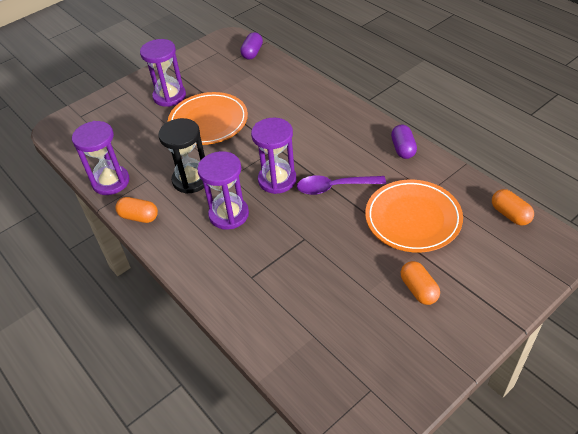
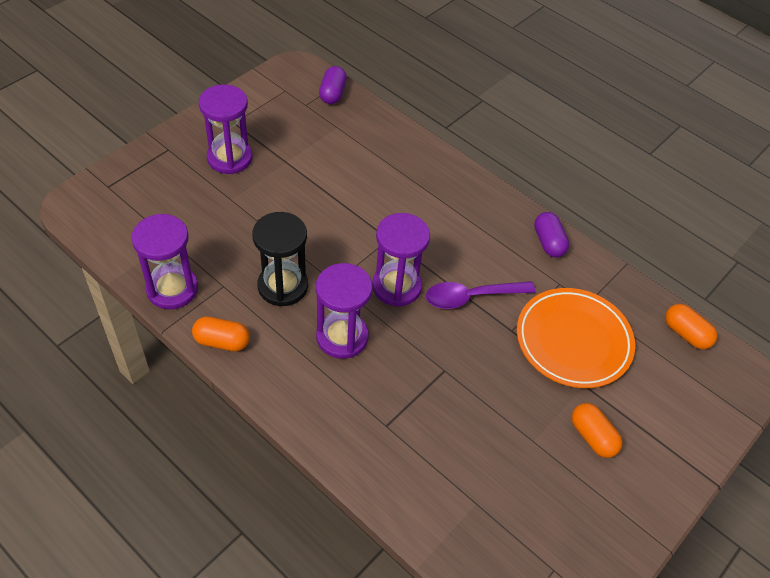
camera: 15 degrees left, 5 degrees up
(208, 122) = (291, 199): orange plate -> none

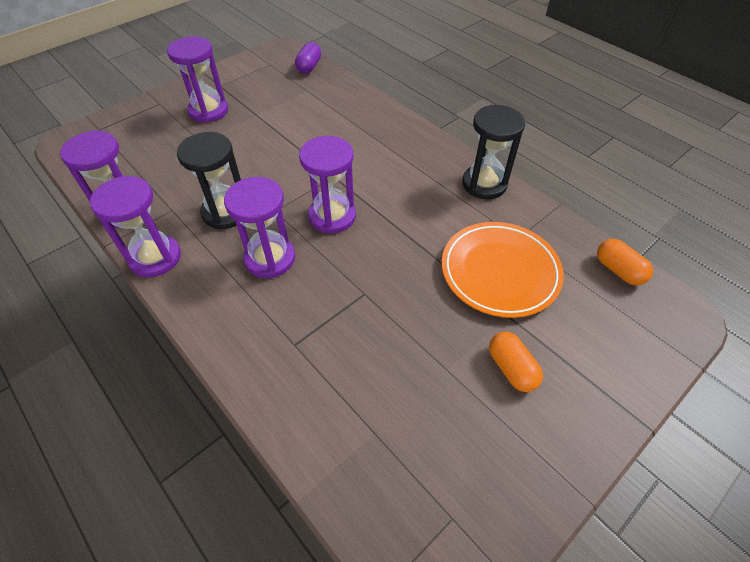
camera: 10 degrees right, 0 degrees up
(222, 341) = (155, 257): orange capsule -> purple hourglass
(471, 297) = (402, 228): purple spoon -> none
(548, 242) = (484, 184): purple capsule -> black hourglass

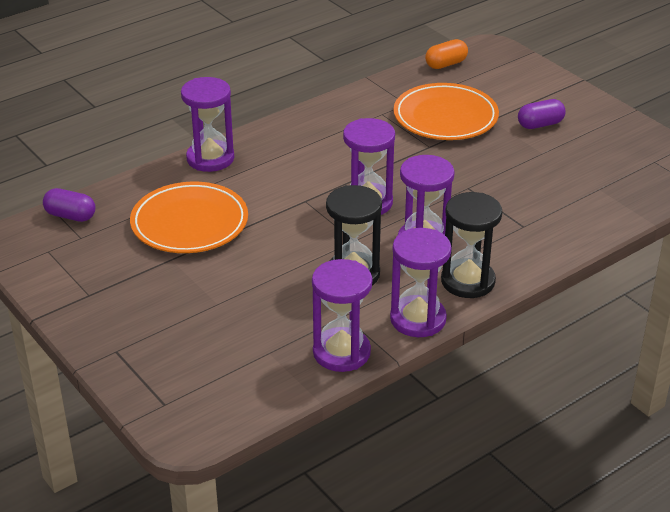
camera: 85 degrees left, 15 degrees down
(208, 111) = (150, 301): purple hourglass -> purple hourglass (210, 158)
(300, 118) = (189, 223): none -> orange plate
(484, 184) = (333, 111): black hourglass -> black hourglass (468, 281)
(511, 368) = (540, 124): orange capsule -> purple capsule

